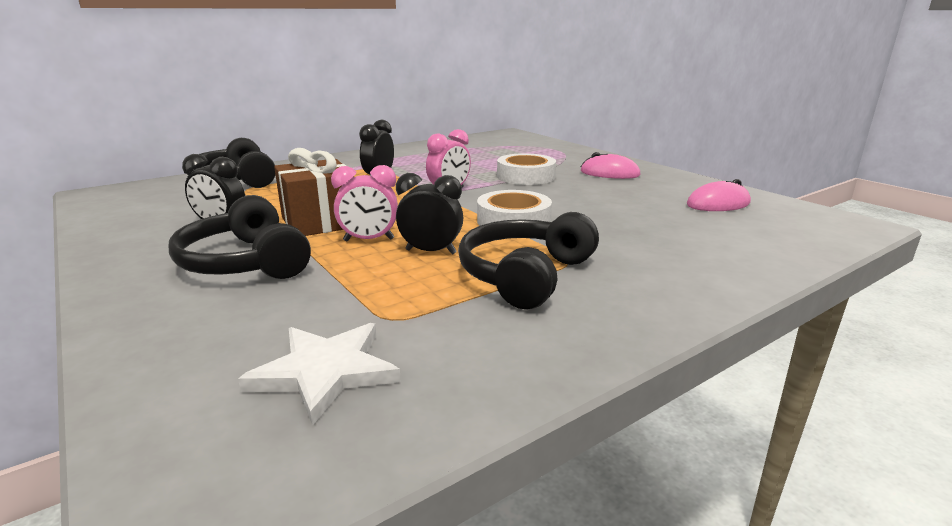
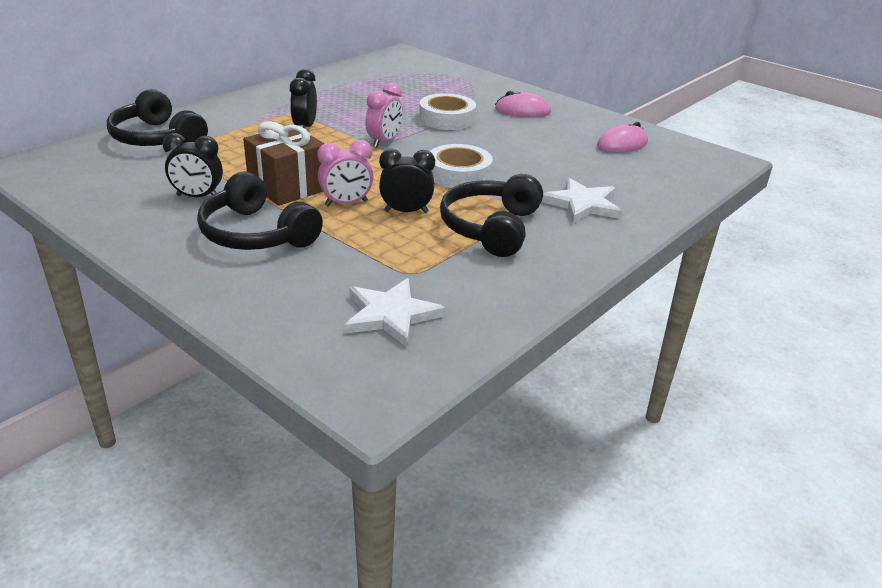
camera: 15 degrees left, 10 degrees up
(654, 257) = (582, 204): none -> white star

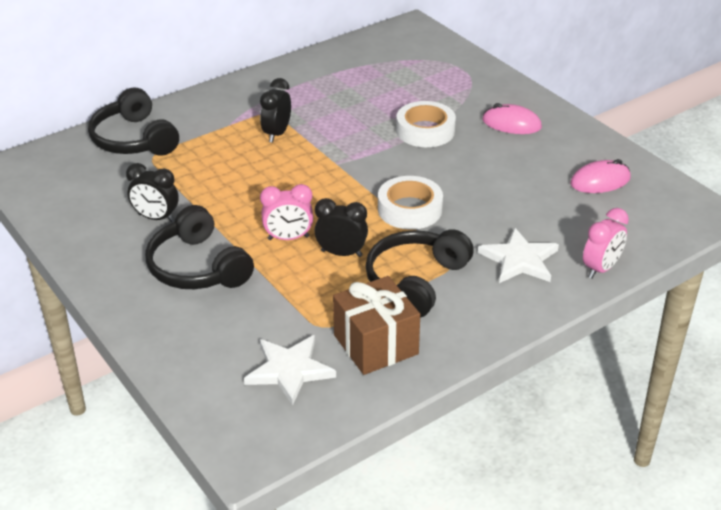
camera: 15 degrees right, 5 degrees up
(287, 187) = (239, 212): brown gift -> brown gift (375, 344)
(384, 142) = (349, 160): pink clock -> pink clock (601, 269)

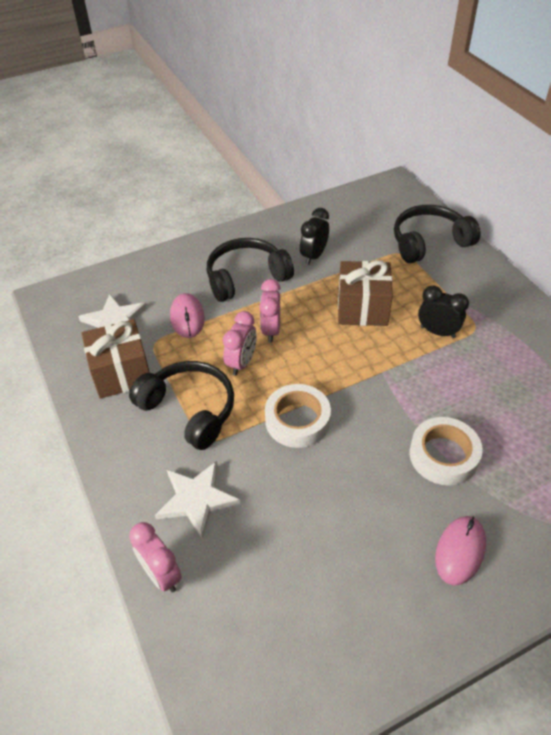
camera: 100 degrees right, 10 degrees up
(247, 179) = (362, 308): none -> brown gift
(341, 253) = (241, 363): black clock -> pink clock
(600, 181) = (323, 625): pink mouse -> pink mouse (187, 318)

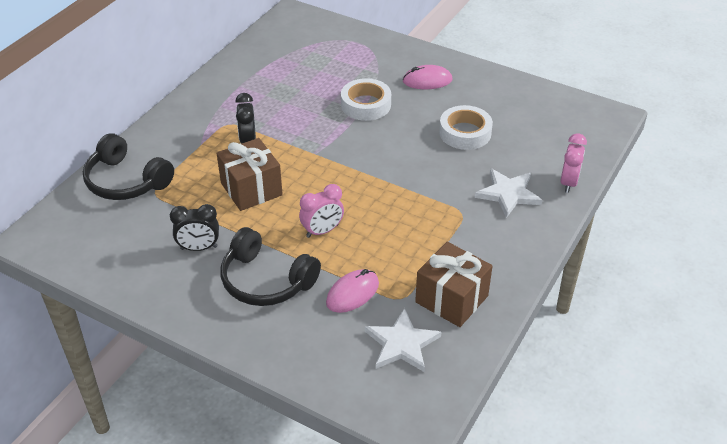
camera: 125 degrees left, 5 degrees down
(189, 410) = (445, 236): black headphones -> none
(241, 363) = (373, 231): pink clock -> none
(297, 420) = (400, 176): white tape -> white tape (465, 133)

